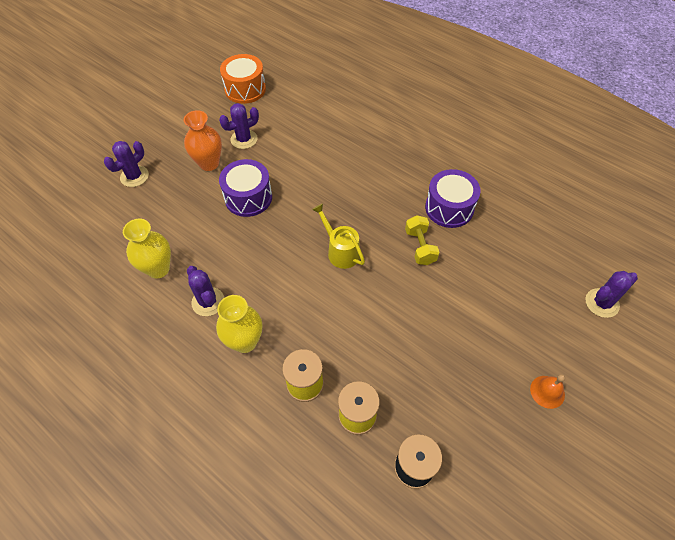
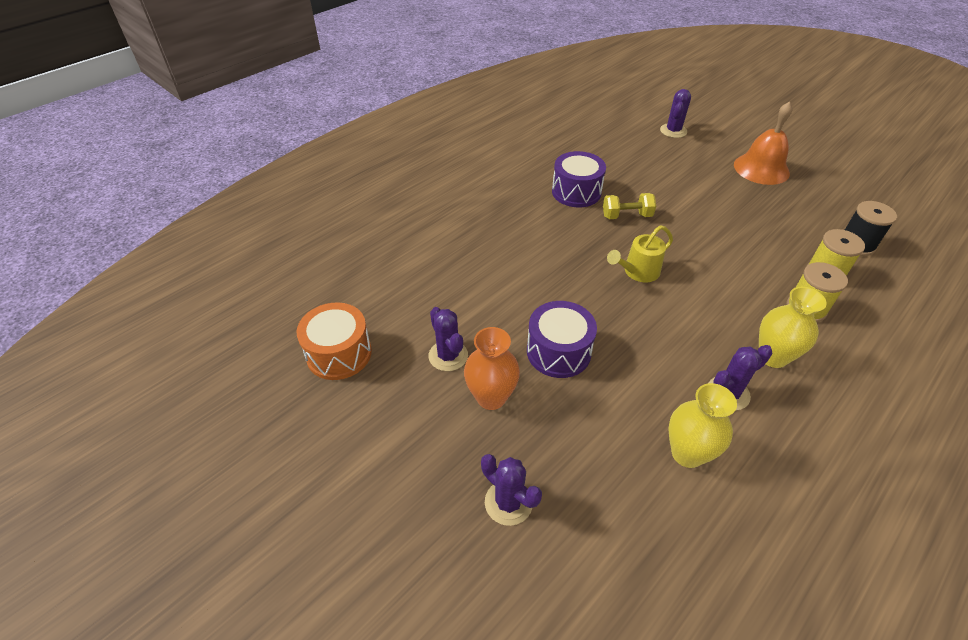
camera: 85 degrees left, 10 degrees down
(547, 391) = (761, 168): orange bell -> orange bell, size x1.99
(602, 303) = (673, 131): purple cactus -> purple cactus turned 45 degrees clockwise

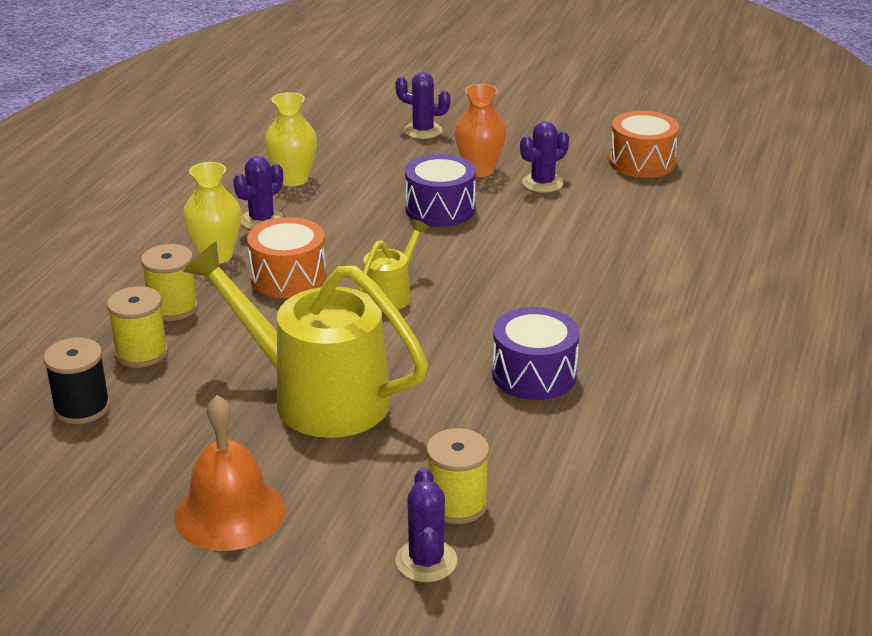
camera: 155 degrees right, 15 degrees down
(448, 356) = (542, 183): purple cactus -> purple cactus turned 75 degrees counterclockwise
(626, 216) = (438, 359): yellow dumbbell -> none
(650, 146) = (457, 504): none -> yellow spool
(708, 213) = (315, 396): none -> yellow watering can
(711, 312) = (288, 277): none -> orange drum

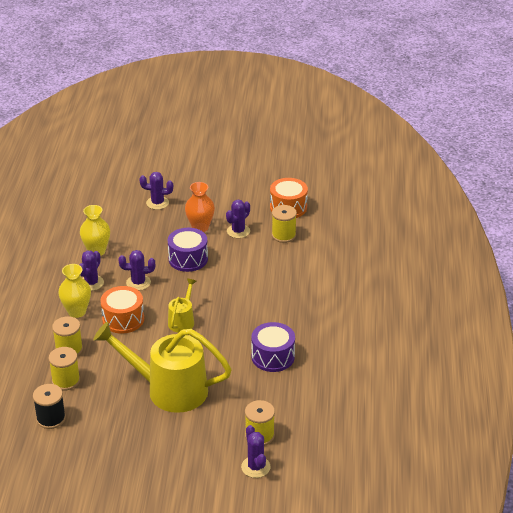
camera: 15 degrees left, 5 degrees up
(229, 513) = (153, 461): orange bell -> none
(340, 230) = (138, 283): none -> purple cactus
(620, 198) = (283, 235): none -> yellow spool

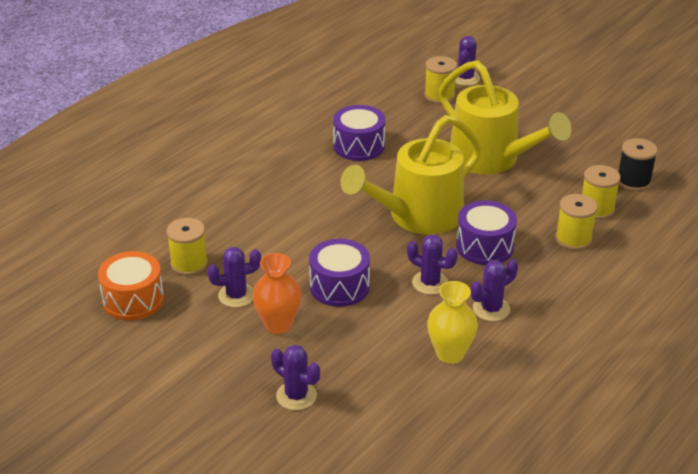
camera: 145 degrees left, 0 degrees up
(77, 312) = (535, 279): yellow vase -> none
(123, 319) = (484, 246): orange drum -> purple drum
(182, 320) = (417, 217): yellow watering can -> yellow watering can, size x2.08

